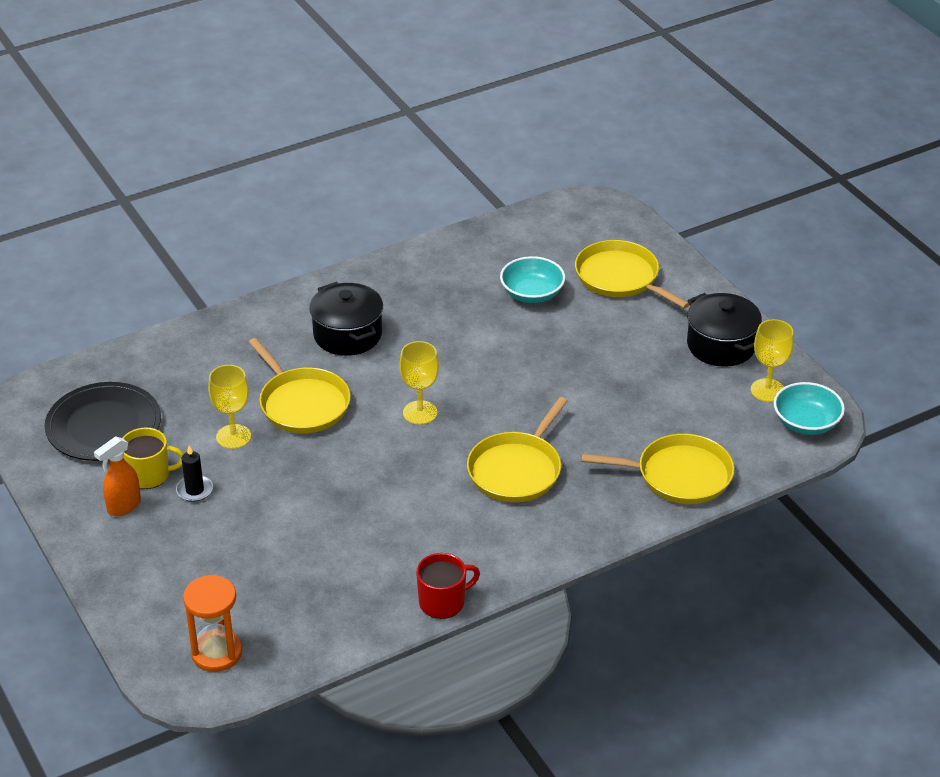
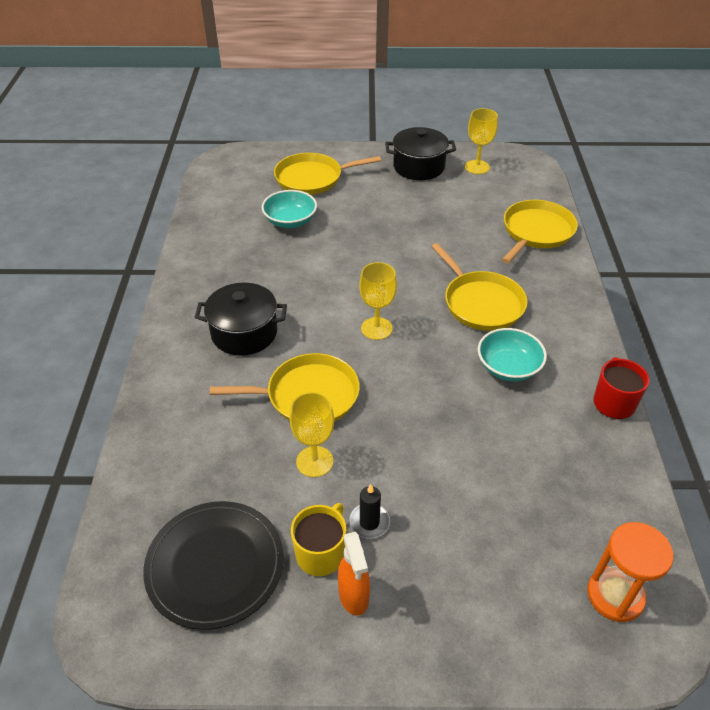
camera: 60 degrees left, 5 degrees up
(806, 423) = (519, 165): turquoise bowl -> turquoise bowl (508, 367)

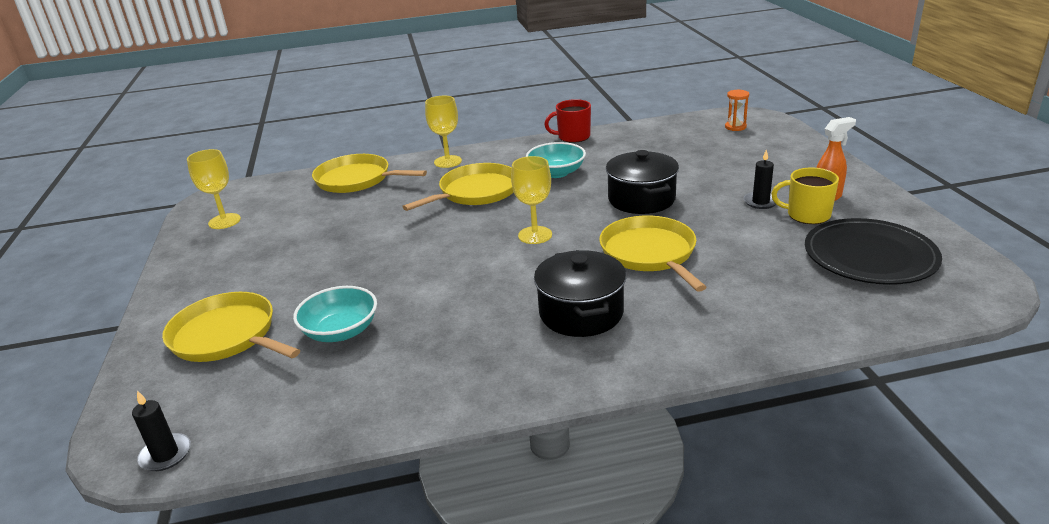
camera: 100 degrees left, 15 degrees down
(215, 167) = (165, 455): none -> black candle
(312, 178) = (227, 336): yellow pan -> yellow pan turned 150 degrees clockwise
(314, 461) = (724, 234): yellow goblet -> yellow goblet (448, 161)
(418, 167) = (214, 257): black pot -> black pot (641, 199)
(615, 595) = (735, 127): orange hourglass -> orange hourglass, size x0.59

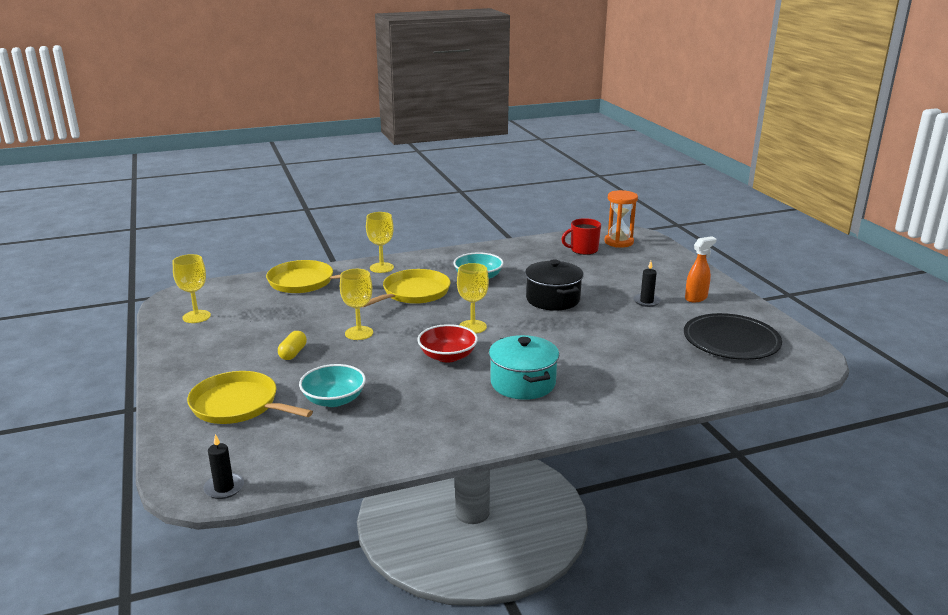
camera: 10 degrees left, 5 degrees down
(314, 268) = (293, 353): none -> yellow capsule
(398, 242) = (359, 333): none -> yellow goblet
(495, 274) = (447, 356): none -> red bowl
(573, 137) = (485, 248): red mug -> red mug (583, 250)
(581, 313) = (523, 383): black pot -> turquoise pot
(650, 253) = (567, 340): yellow pan -> none
(735, 127) = (618, 242): orange hourglass -> orange hourglass, size x1.69
(807, 215) = (683, 311): yellow mug -> none

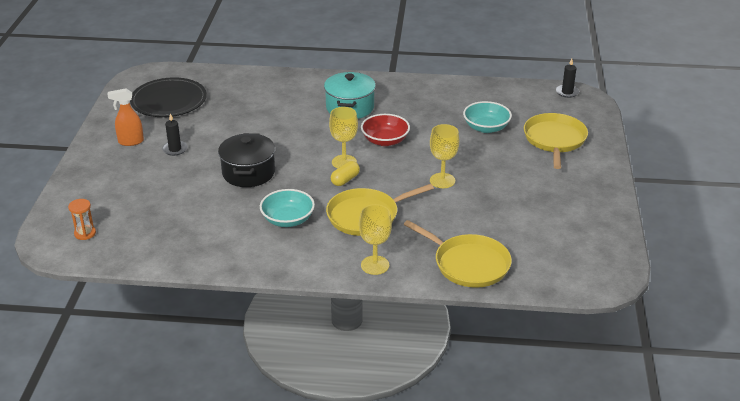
camera: 155 degrees left, 10 degrees up
(196, 316) = (588, 241): yellow goblet -> none
(238, 405) = (554, 140): yellow pan -> yellow pan turned 135 degrees counterclockwise
(293, 353) = (505, 174): yellow capsule -> yellow capsule (345, 180)
(583, 250) = (138, 231): red mug -> none
(618, 242) = (85, 233): orange hourglass -> orange hourglass, size x0.59

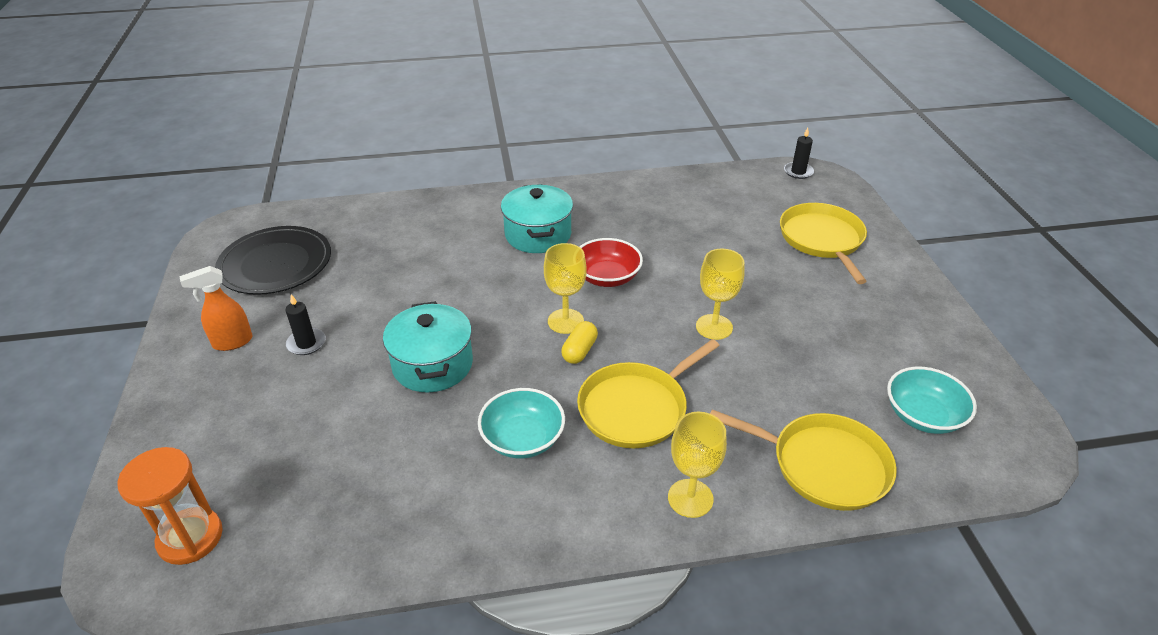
camera: 15 degrees left, 5 degrees up
(85, 233) = (190, 538): orange hourglass -> orange hourglass, size x1.69
(248, 173) = (432, 365): black pot -> turquoise pot
(486, 127) = (728, 236): turquoise bowl -> turquoise bowl (923, 416)

